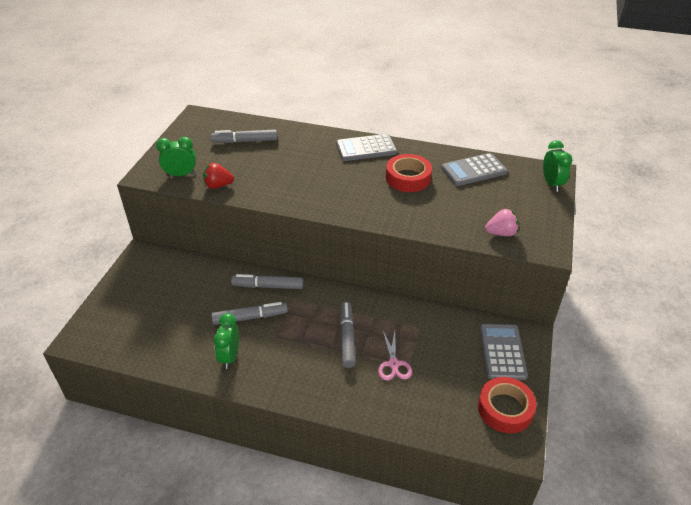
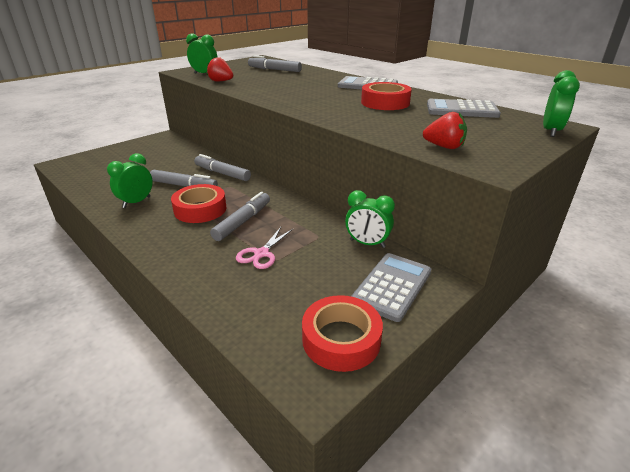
camera: 30 degrees right, 10 degrees down
(297, 340) = (200, 209): none -> red tape
(457, 319) = (367, 243): none -> green clock
(501, 233) = (444, 147): pink strawberry -> red strawberry

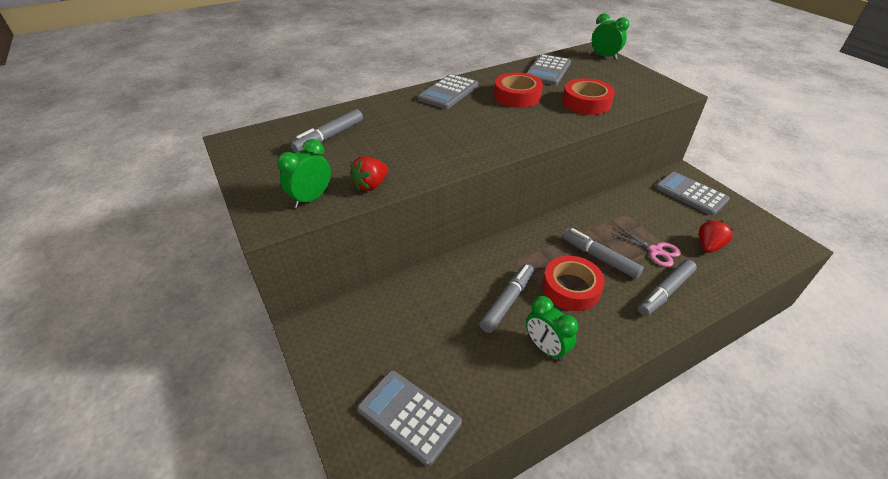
camera: 75 degrees left, 10 degrees up
(94, 167) = (409, 416): none -> grey calculator
(222, 173) = (479, 265): grey marker -> grey marker (665, 292)
(341, 339) = (751, 226): red tape -> red tape (586, 103)
(367, 243) = (636, 192): green clock -> none
(444, 147) = (637, 98): red strawberry -> red strawberry (708, 246)

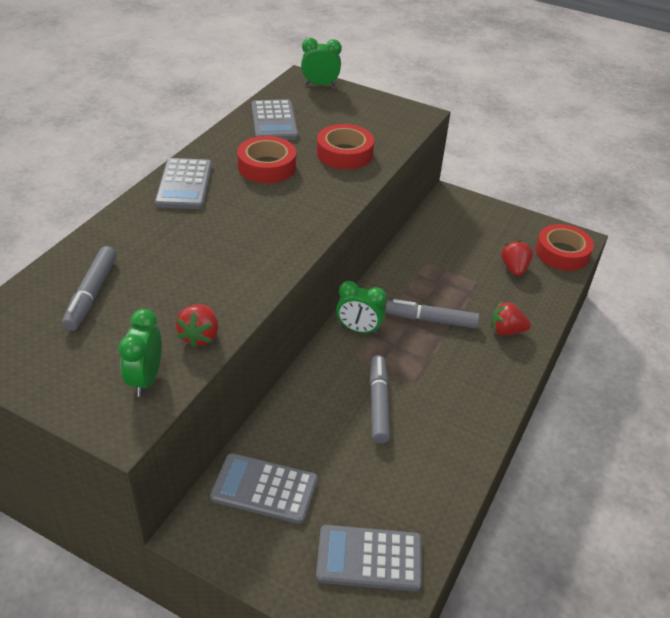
camera: 35 degrees left, 0 degrees up
(546, 348) = (443, 432): green clock -> green clock (359, 329)
(571, 288) = (426, 363): red tape -> red tape (562, 253)
(655, 251) = (474, 292): pink scissors -> none
(665, 292) = (506, 331): grey marker -> red strawberry
(691, 194) = (469, 217): grey calculator -> grey calculator (264, 489)

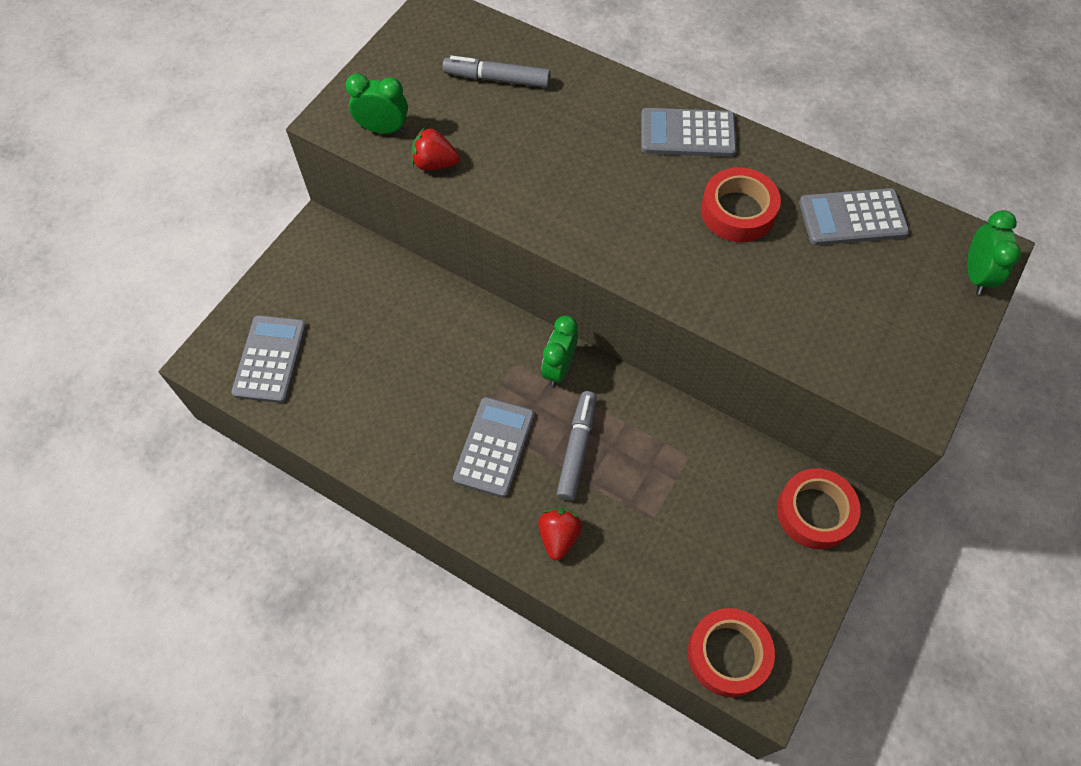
camera: 95 degrees right, 20 degrees up
(264, 489) = (353, 279): grey calculator -> grey calculator (494, 447)
(344, 153) = (783, 298): red tape -> red tape (814, 512)
(378, 403) = (447, 380): grey marker -> none
(514, 268) = (685, 573): red strawberry -> none

